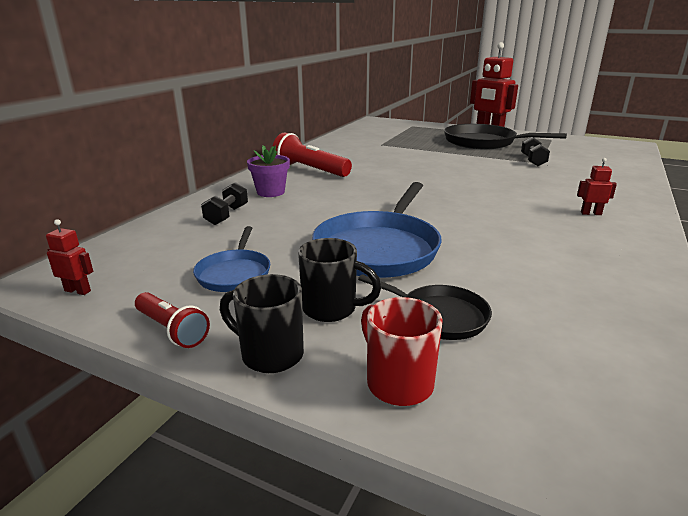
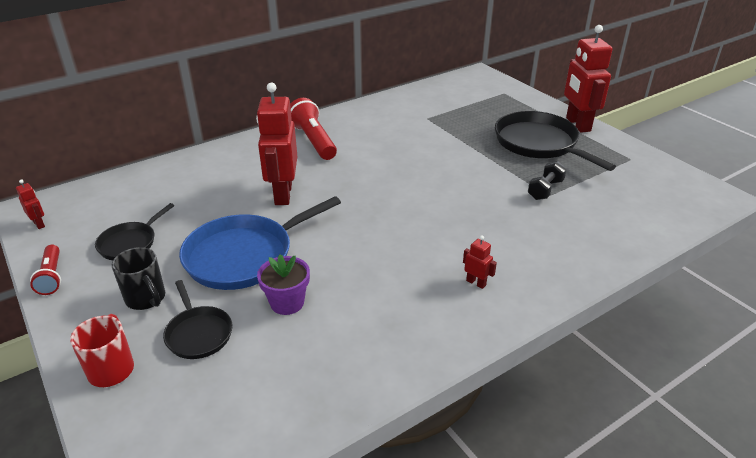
camera: 30 degrees right, 10 degrees up
(227, 215) = (189, 180): black dumbbell -> none
(234, 273) = (130, 243): blue pan -> black pan
(270, 192) = (249, 162): purple flower pot -> purple flower pot (287, 303)
(270, 354) = (76, 318): black mug -> none
(341, 204) = (283, 194): none -> red robot

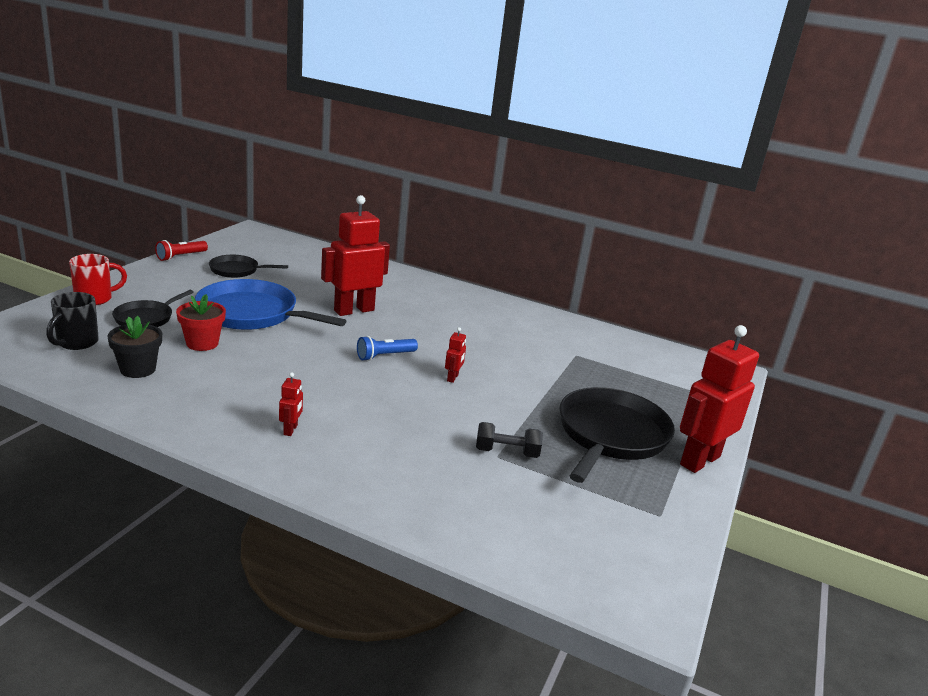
camera: 55 degrees right, 10 degrees down
(39, 224) = (236, 237): red robot -> red robot (453, 378)
(146, 299) = (175, 291): black mug -> black mug (76, 343)
(287, 303) = (202, 343): purple flower pot -> red flower pot
(313, 141) = (456, 306): red flashlight -> none
(316, 359) = (138, 369): none -> black flower pot
(379, 201) = (385, 356): none -> blue flashlight

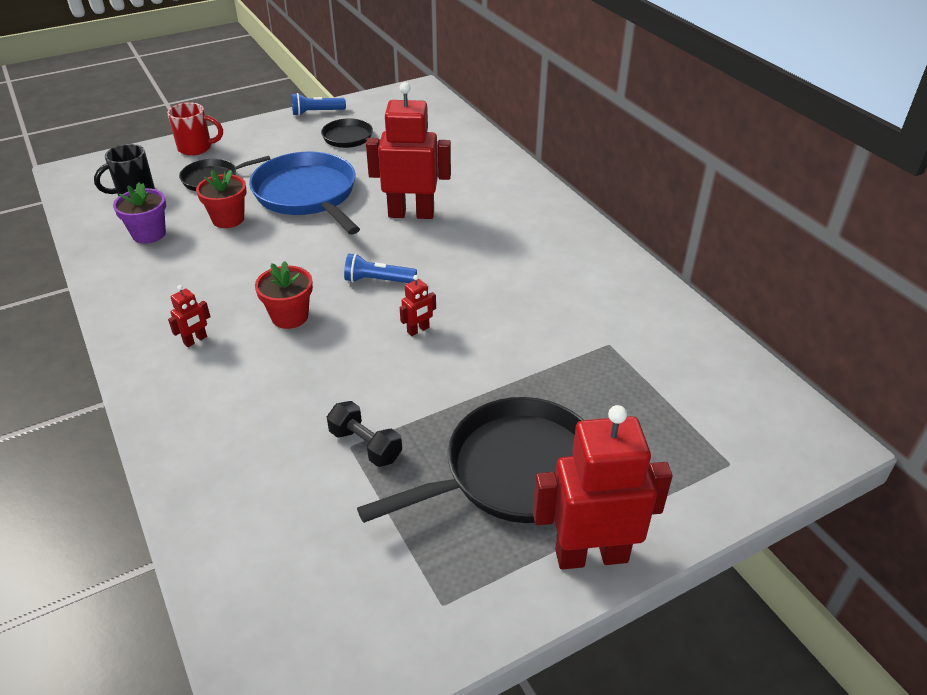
camera: 40 degrees right, 15 degrees up
(138, 369) = (149, 234): black flower pot -> purple flower pot
(181, 256) = (317, 112): red flashlight -> blue flashlight
(348, 394) = (290, 316): none -> red flower pot

